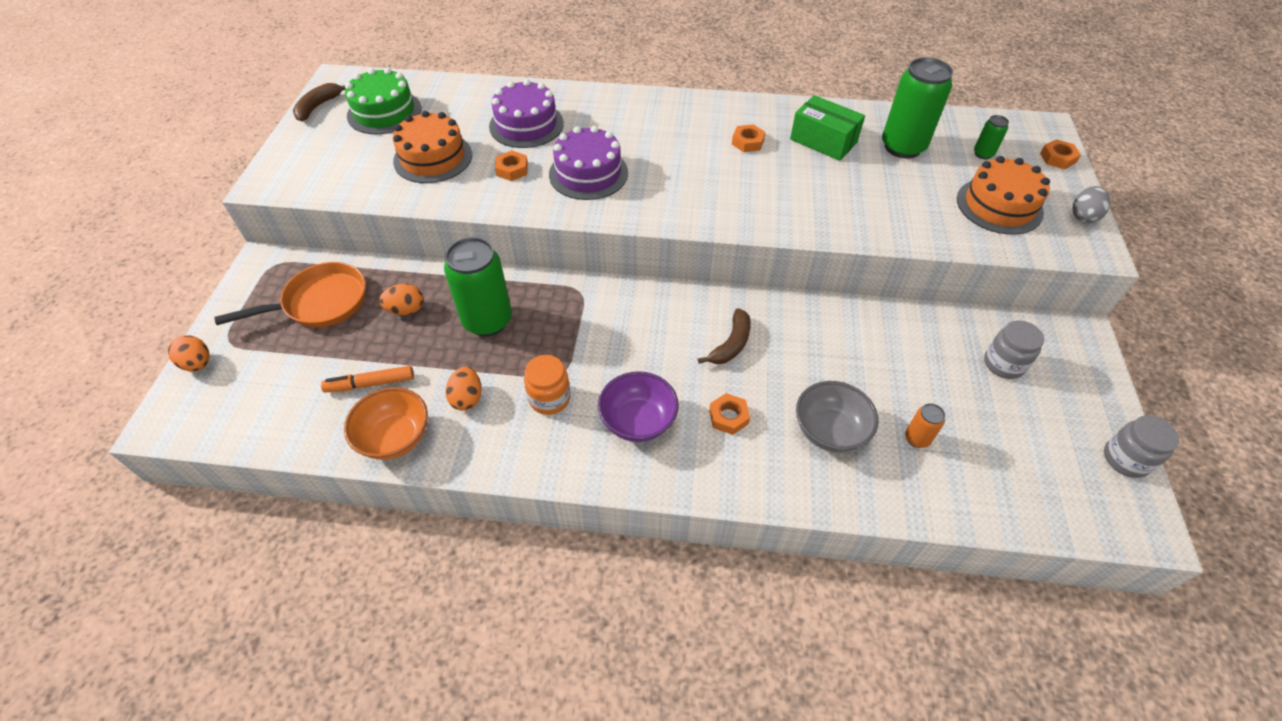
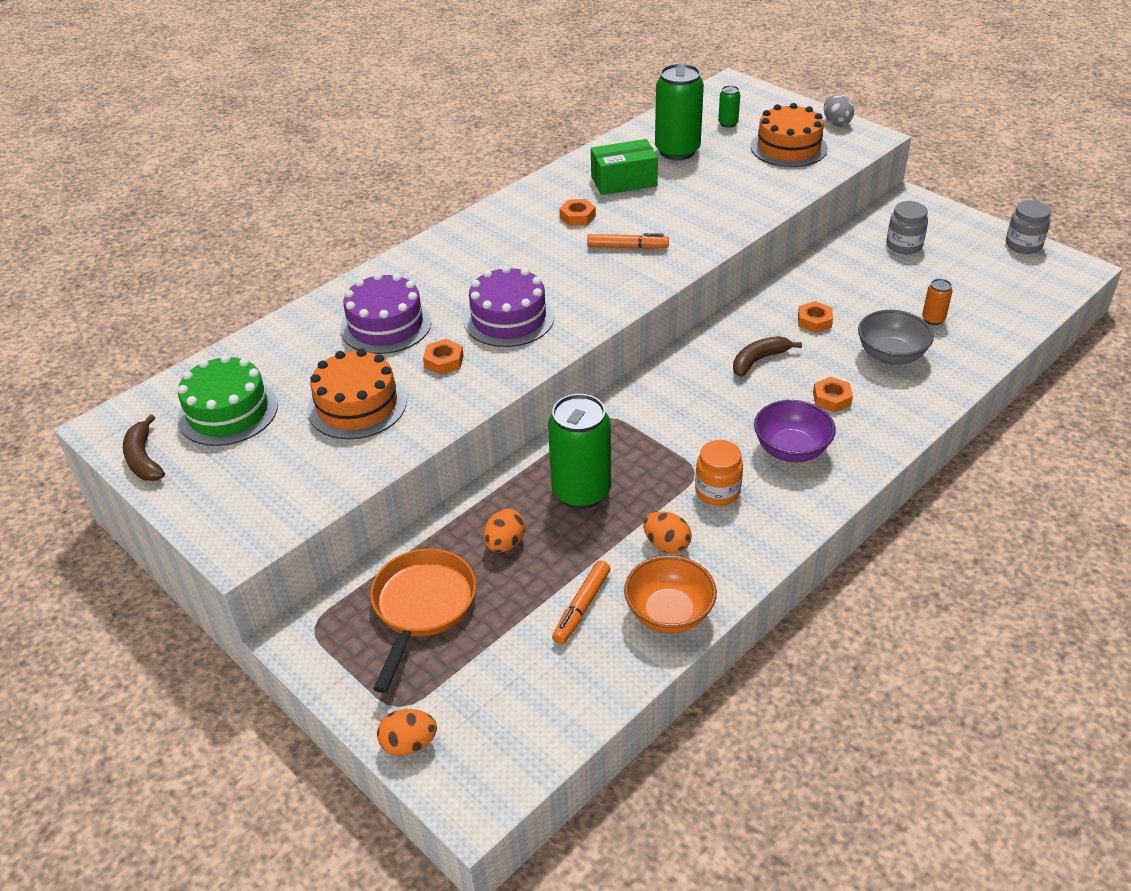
camera: 50 degrees left, 10 degrees down
(731, 344) = (759, 360): brown banana -> brown banana turned 105 degrees counterclockwise
(739, 186) = (627, 247): none -> orange marker
(1057, 158) = (769, 98): orange nut -> orange nut (814, 321)

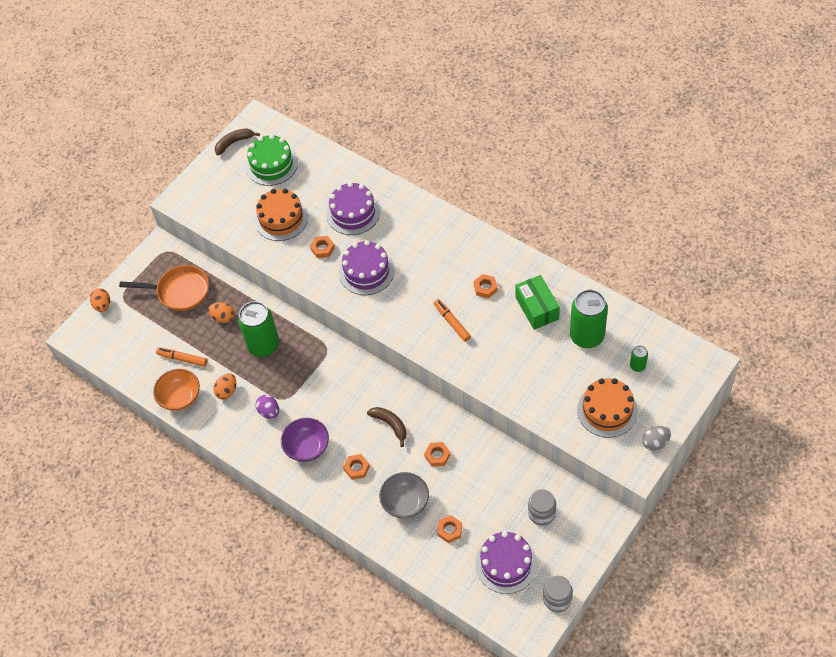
camera: 85 degrees right, 15 degrees up
(627, 247) = (452, 322): orange marker -> orange marker turned 150 degrees clockwise
(717, 491) = (269, 412): orange jar -> purple egg
(933, 319) = (450, 530): orange can -> orange nut
(979, 278) = (506, 564): none -> purple cake

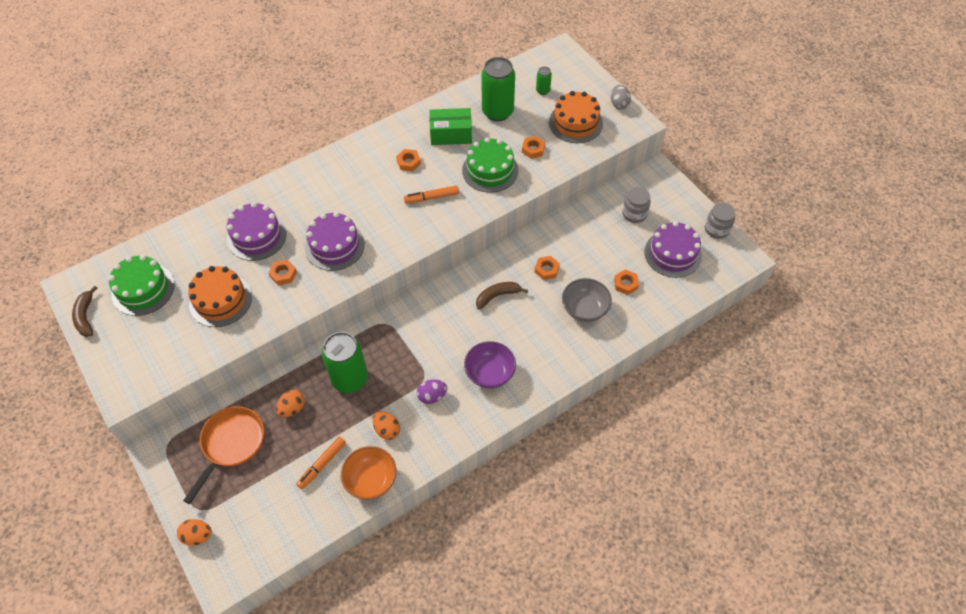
camera: 75 degrees left, 0 degrees up
(356, 468) = (531, 337): orange nut -> orange nut (533, 149)
(507, 357) = (490, 170): none -> green cake

